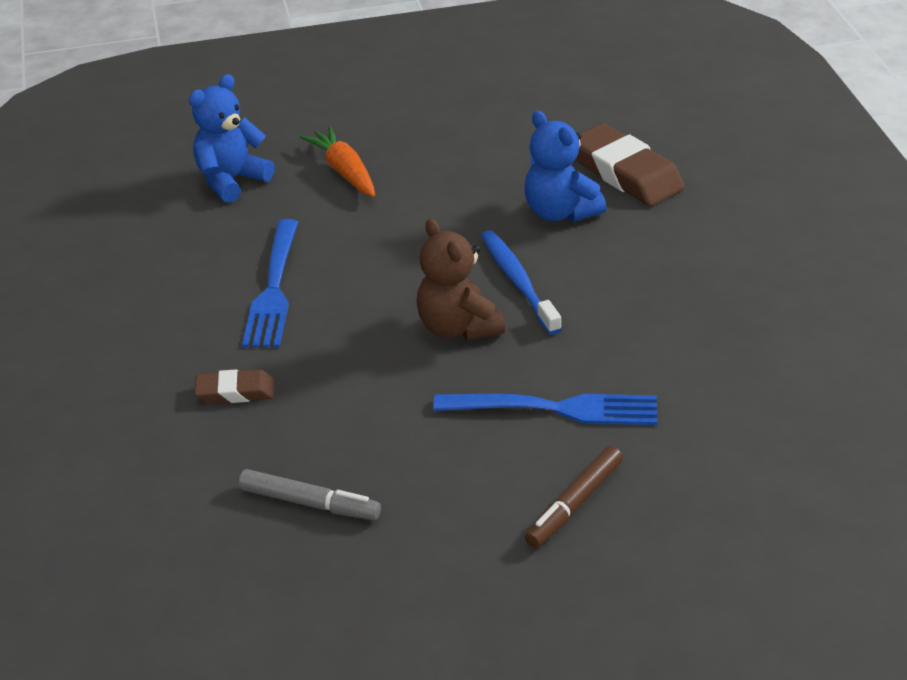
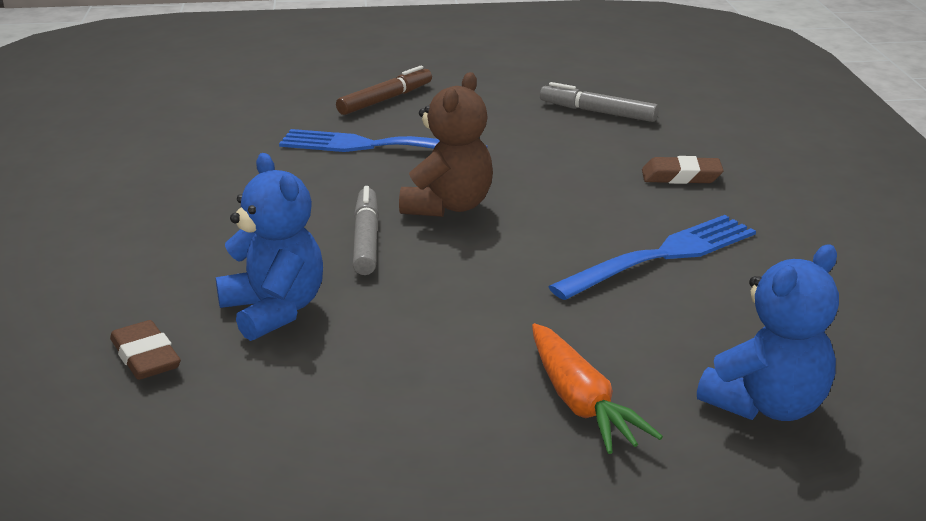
camera: 175 degrees left, 10 degrees down
(273, 289) = (662, 256): blue fork -> blue fork turned 45 degrees clockwise
(458, 327) = (448, 206): brown teddy bear -> brown teddy bear turned 45 degrees clockwise
(518, 282) = (366, 240): blue toothbrush -> grey marker
(625, 173) = (146, 357): brown eraser -> brown eraser, size x0.55

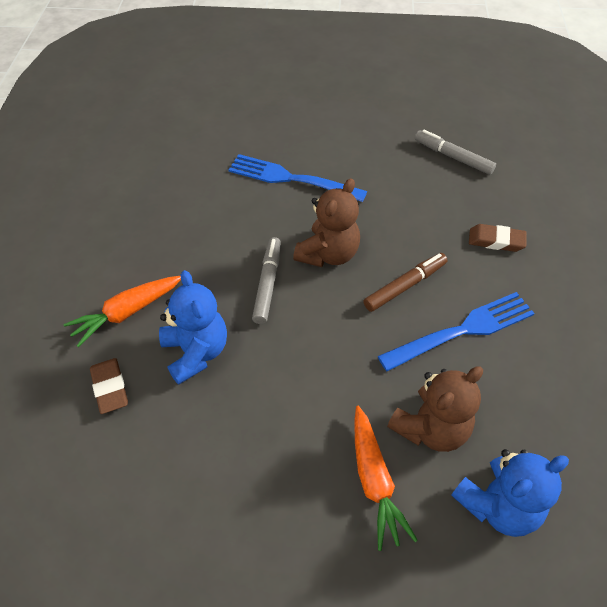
camera: 10 degrees right, 25 degrees up
(155, 284) = (127, 313): none -> orange carrot
(385, 99) = (308, 125): brown marker -> brown marker (405, 286)
(647, 346) = (431, 428): none -> brown teddy bear

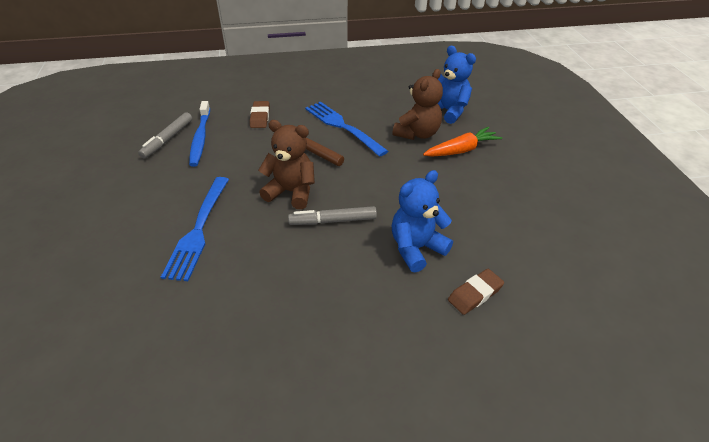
camera: 105 degrees left, 10 degrees down
(127, 313) = (398, 309): orange carrot -> none
(431, 428) = (417, 134): brown teddy bear -> brown teddy bear turned 90 degrees clockwise
(452, 183) = (200, 138): none -> blue toothbrush

